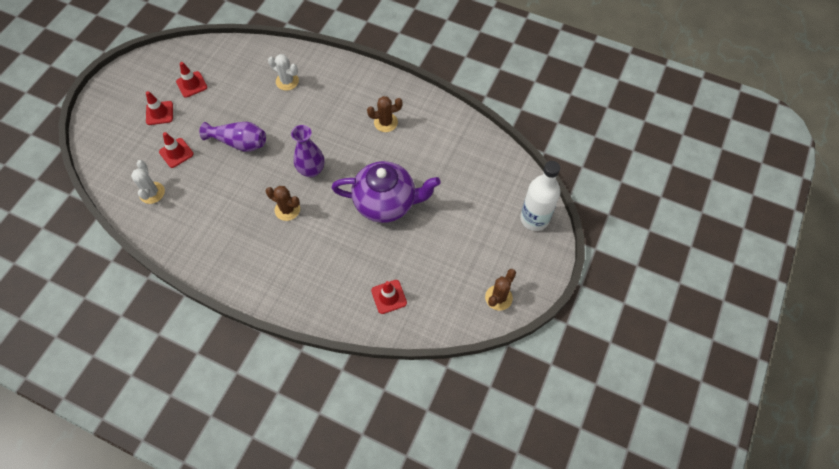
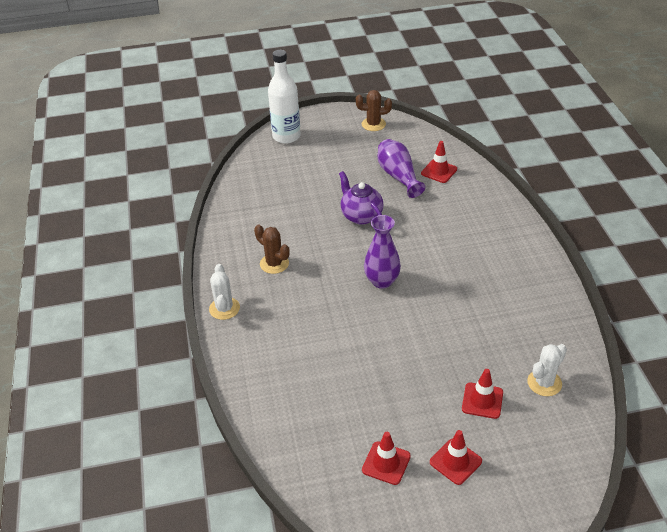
camera: 125 degrees left, 20 degrees down
(239, 142) = (412, 356): purple vase -> purple vase (398, 176)
(287, 81) = (294, 373): white cactus -> white cactus (224, 308)
(287, 209) = (439, 271): brown cactus -> none
(386, 203) = (361, 216): purple teapot -> purple teapot, size x0.63

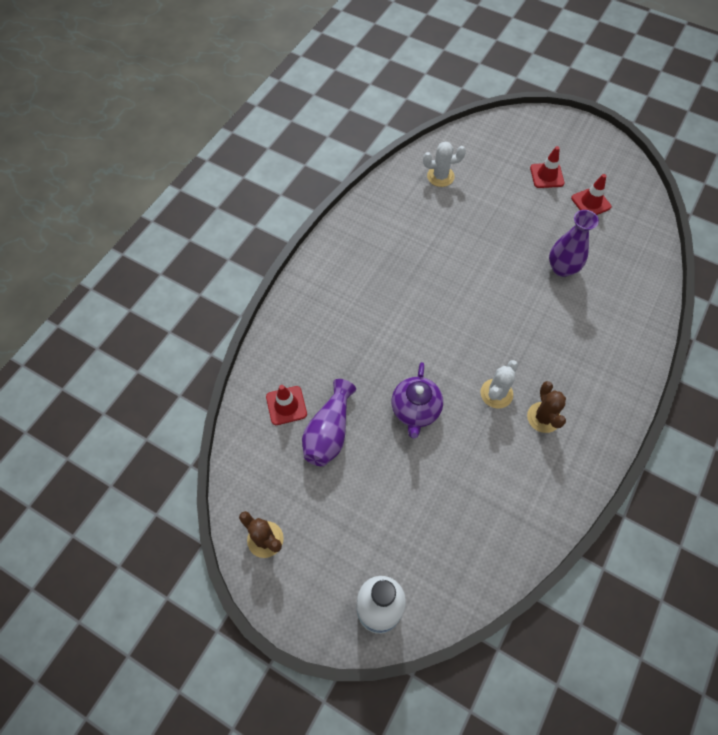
camera: 140 degrees left, 20 degrees up
(224, 308) = (623, 401): white cactus -> white cactus (496, 393)
(382, 281) = (467, 327): purple vase -> purple vase (562, 268)
(482, 400) = (492, 194): red traffic cone -> none

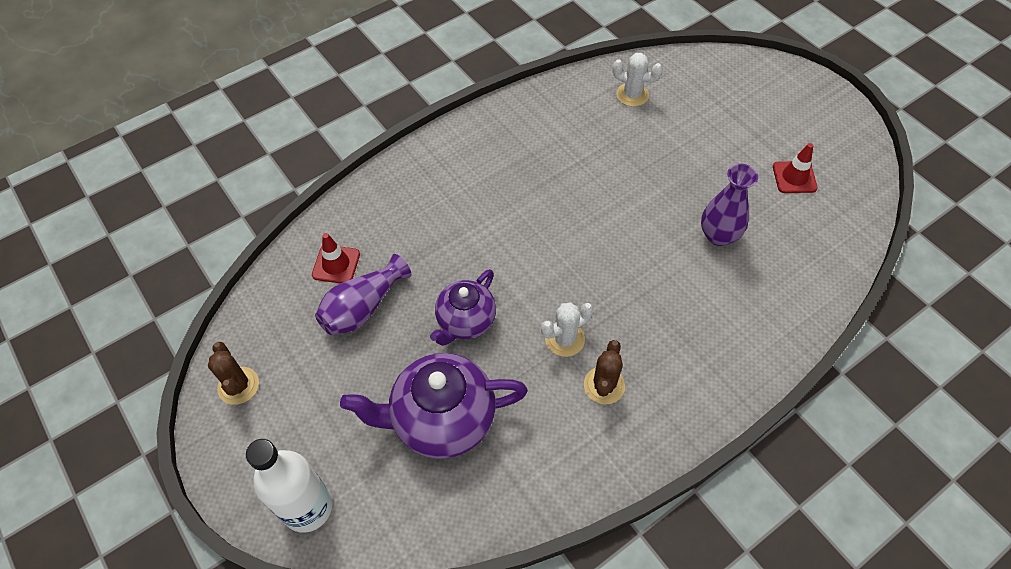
camera: 25 degrees right, 5 degrees down
(441, 495) = (442, 420): none -> purple teapot
(546, 175) = (757, 132): red traffic cone -> none

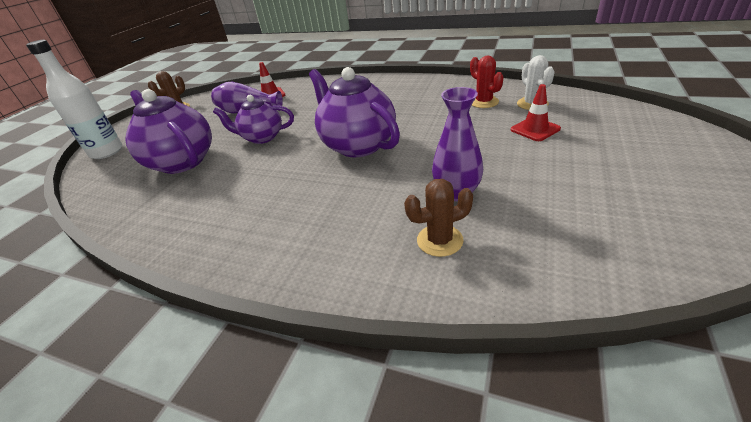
camera: 60 degrees right, 20 degrees down
(564, 339) = (276, 172): white cactus -> none
(576, 251) = (358, 145): none -> purple teapot
(592, 117) = (484, 102): none -> red cactus
(604, 385) = (246, 205): brown cactus -> brown cactus (439, 240)
(794, 177) = (598, 204): red traffic cone -> red traffic cone (535, 129)

